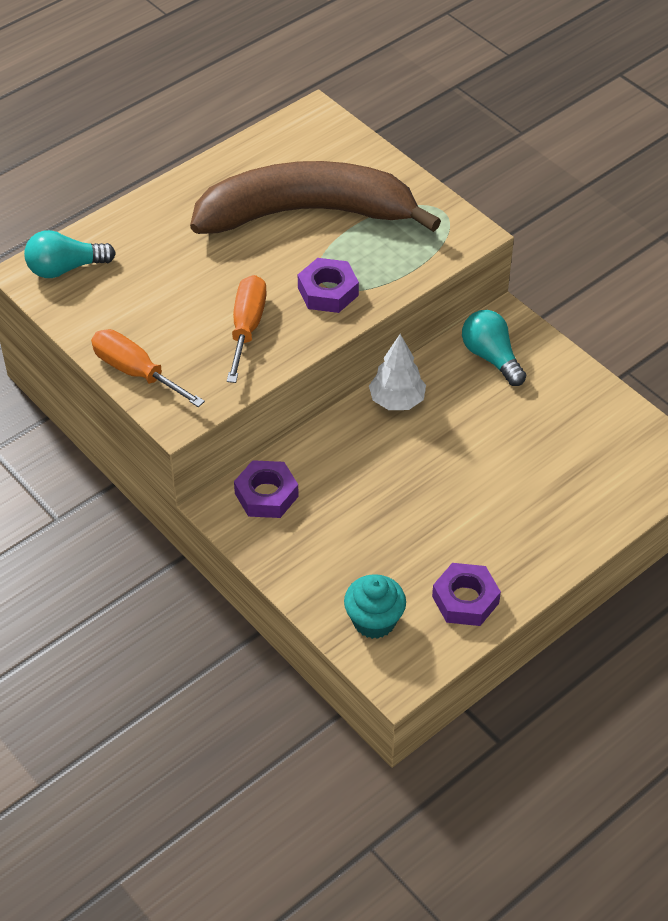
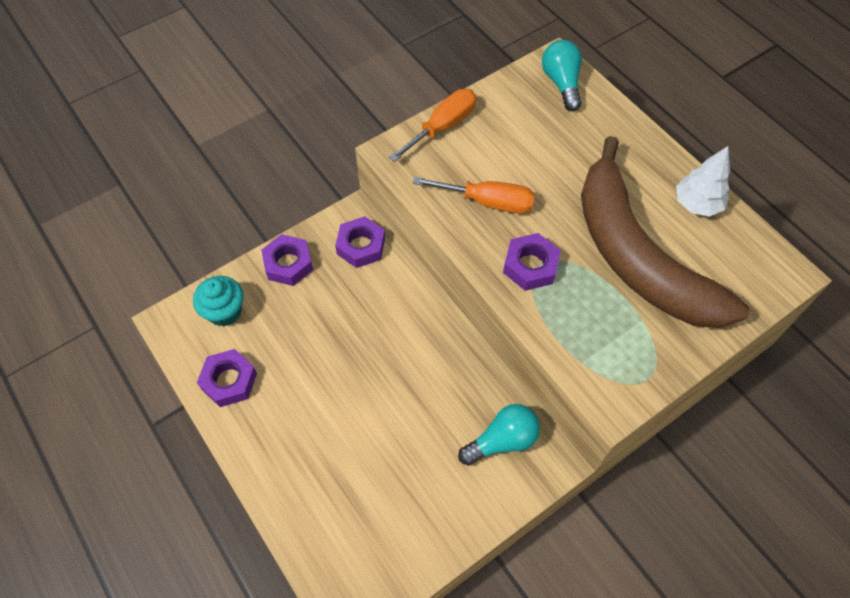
camera: 95 degrees right, 10 degrees up
(299, 565) = (288, 264): none -> purple nut
(306, 213) = (637, 256): brown banana -> brown banana turned 150 degrees clockwise
(397, 401) = (452, 351): white tree -> white tree (697, 204)

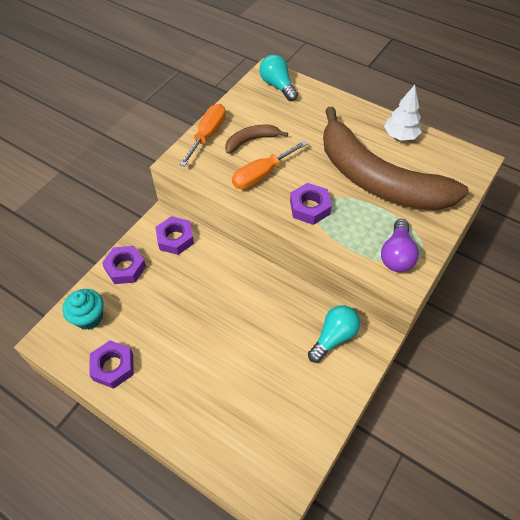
camera: 20 degrees left, 5 degrees down
(488, 202) = (261, 175): orange screwdriver -> orange screwdriver turned 150 degrees clockwise
(494, 151) = (251, 140): none -> brown banana
(615, 367) = (397, 255): none -> purple light bulb

